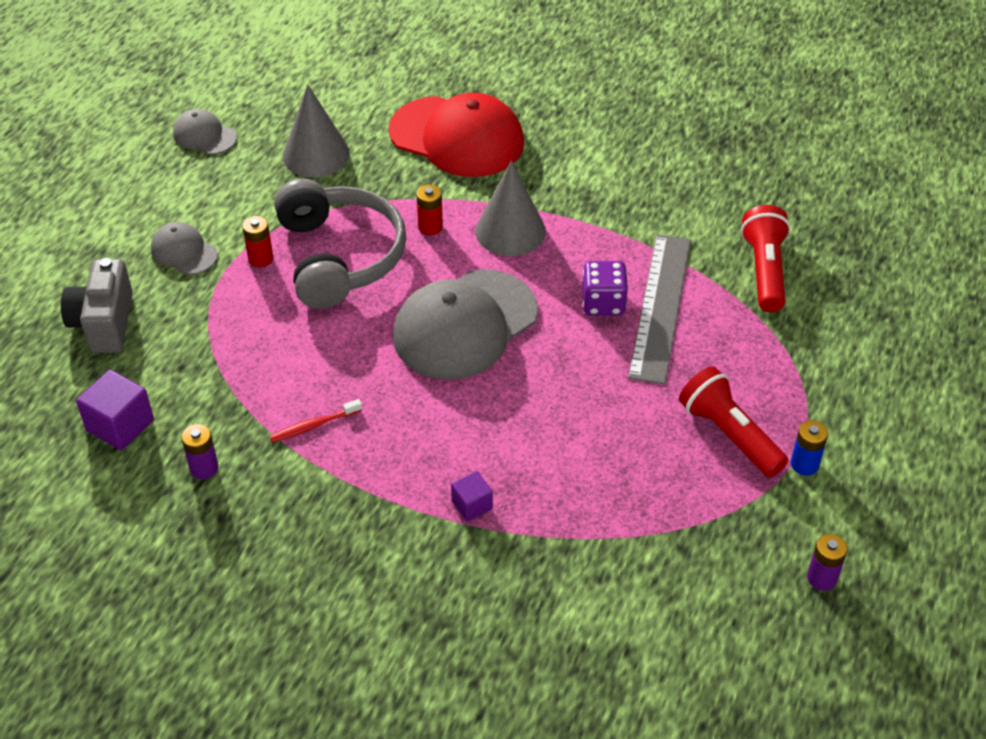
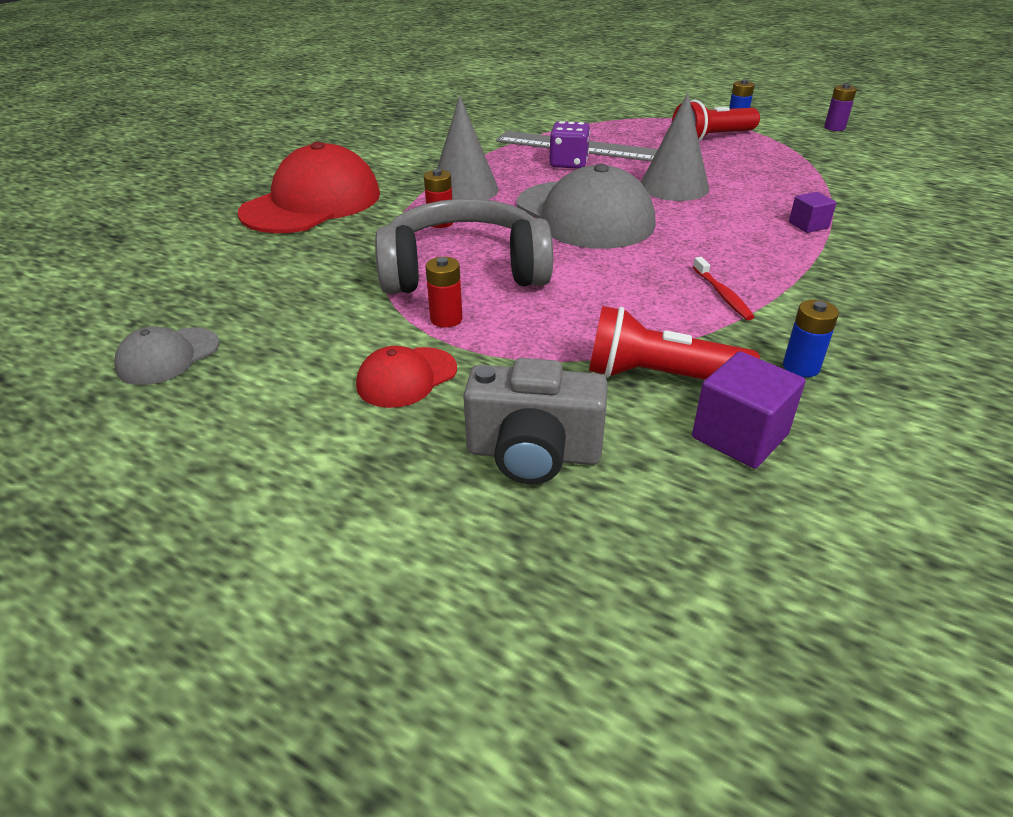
camera: 80 degrees left, 10 degrees down
(184, 252) = (406, 377): grey cap -> red cap
(204, 468) = (801, 367): purple battery -> blue battery
(316, 154) = (277, 277): grey cone -> grey cone (674, 186)
(764, 270) = (547, 116): red flashlight -> red flashlight (659, 376)

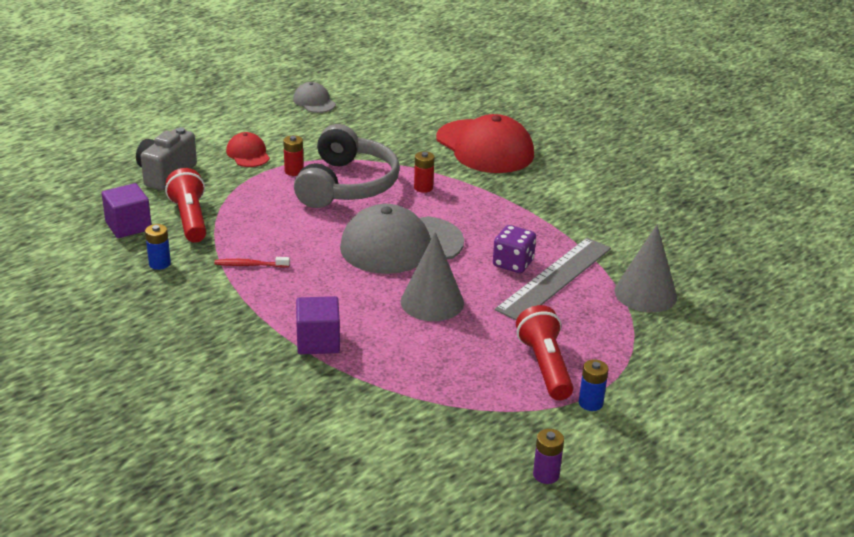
camera: 105 degrees right, 5 degrees down
(464, 189) = (479, 205): grey cone -> grey cone (645, 293)
(659, 376) = (190, 219): red flashlight -> red flashlight turned 45 degrees counterclockwise
(808, 225) = (318, 341): purple cube -> purple cube, size x1.67

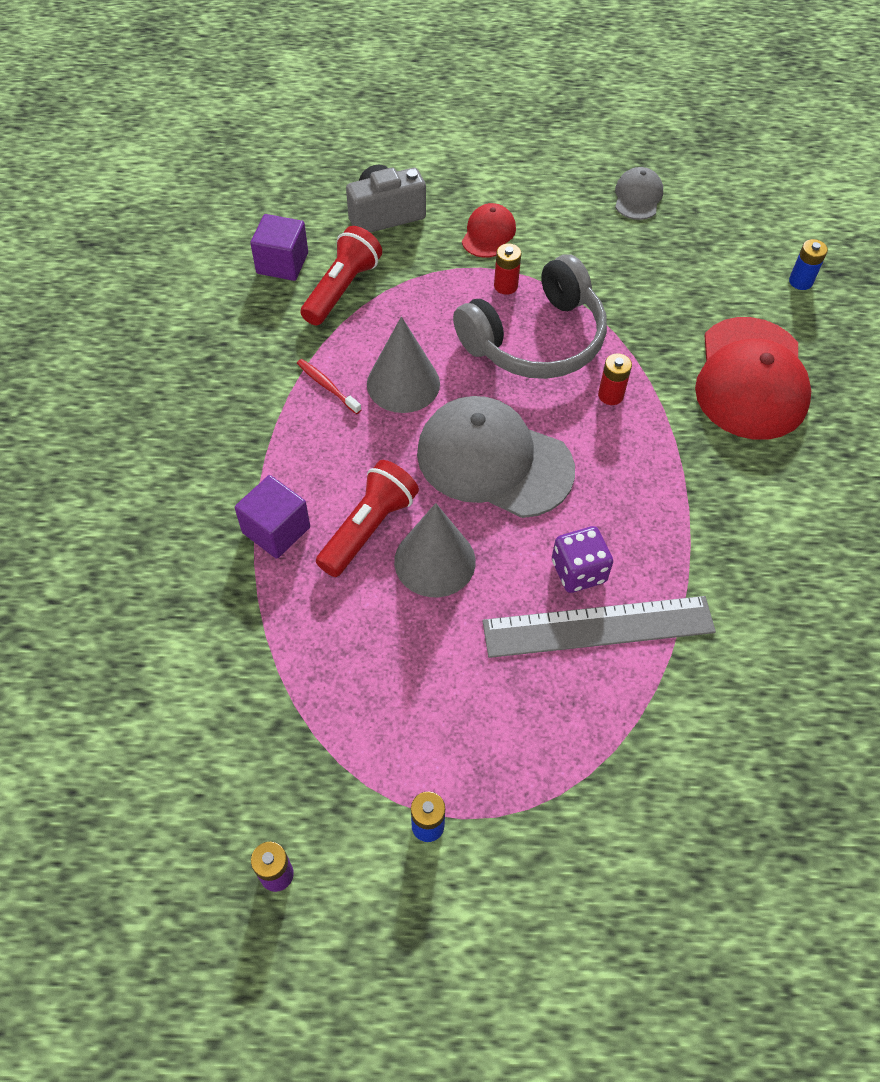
camera: 45 degrees right, 25 degrees up
(159, 263) = (256, 329): blue battery -> blue battery (800, 281)
(545, 366) = (442, 737): red flashlight -> red flashlight (368, 528)
(645, 293) = (674, 728): grey cone -> grey cone (403, 383)

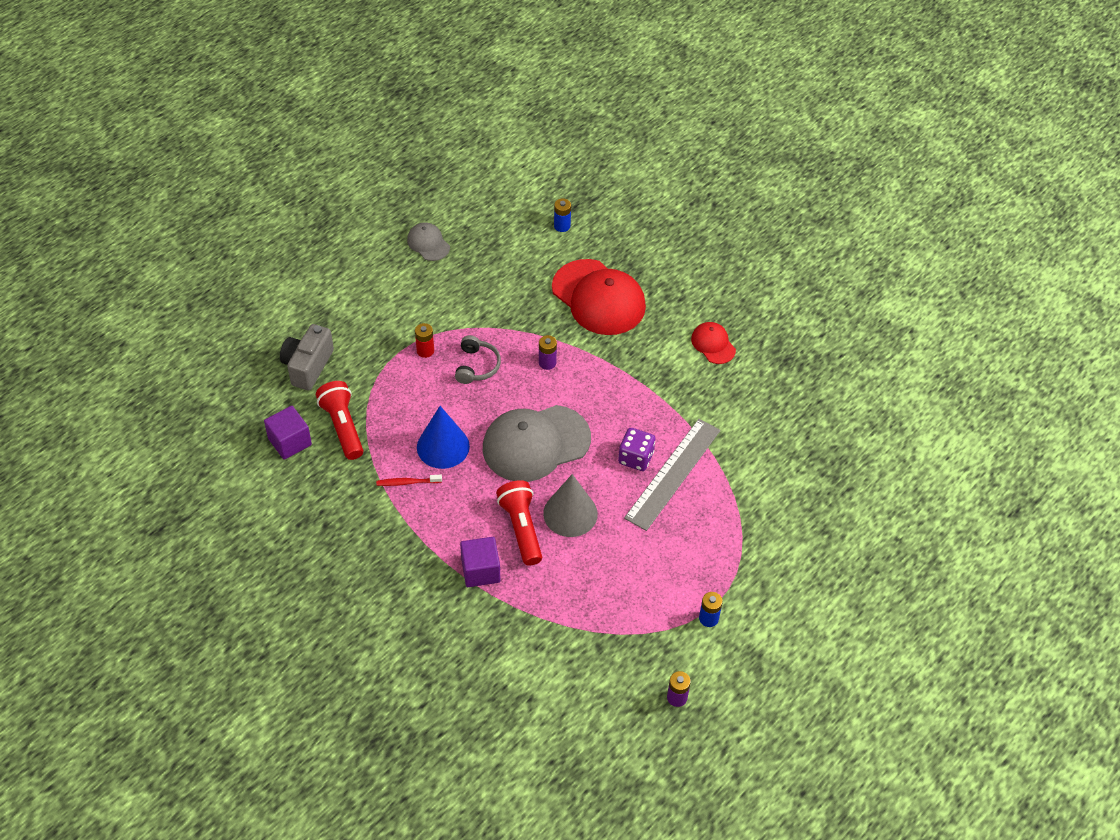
camera: 50 degrees left, 5 degrees down
(403, 383) = (443, 446): grey cone -> blue cone
(488, 234) = (378, 329): red cap -> red cap (713, 344)
(535, 339) = (476, 366): grey headphones -> grey headphones, size x0.50
(610, 395) = (547, 363): red battery -> purple battery

